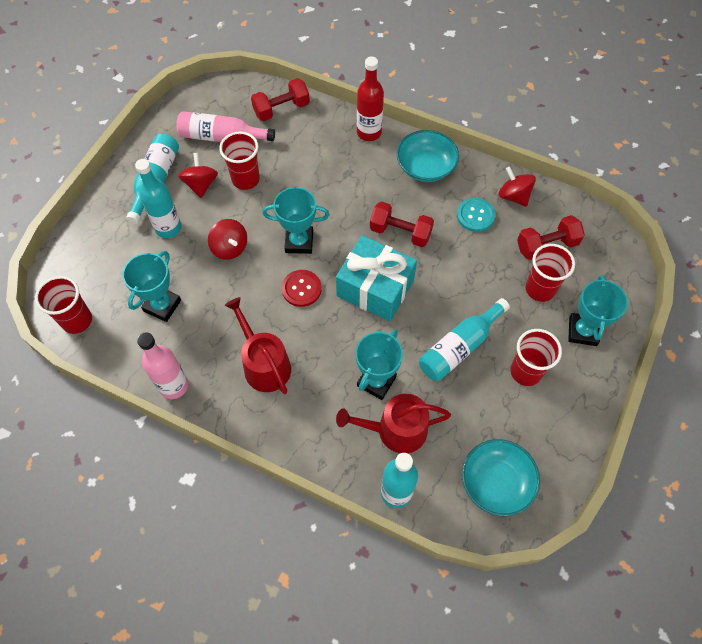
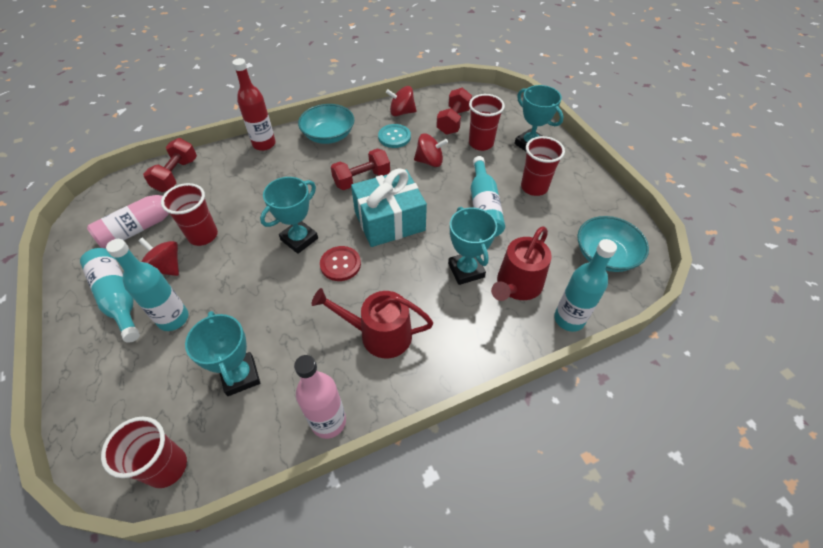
camera: 50 degrees left, 10 degrees down
(230, 247) = (248, 287): red spinning top -> red spinning top (429, 161)

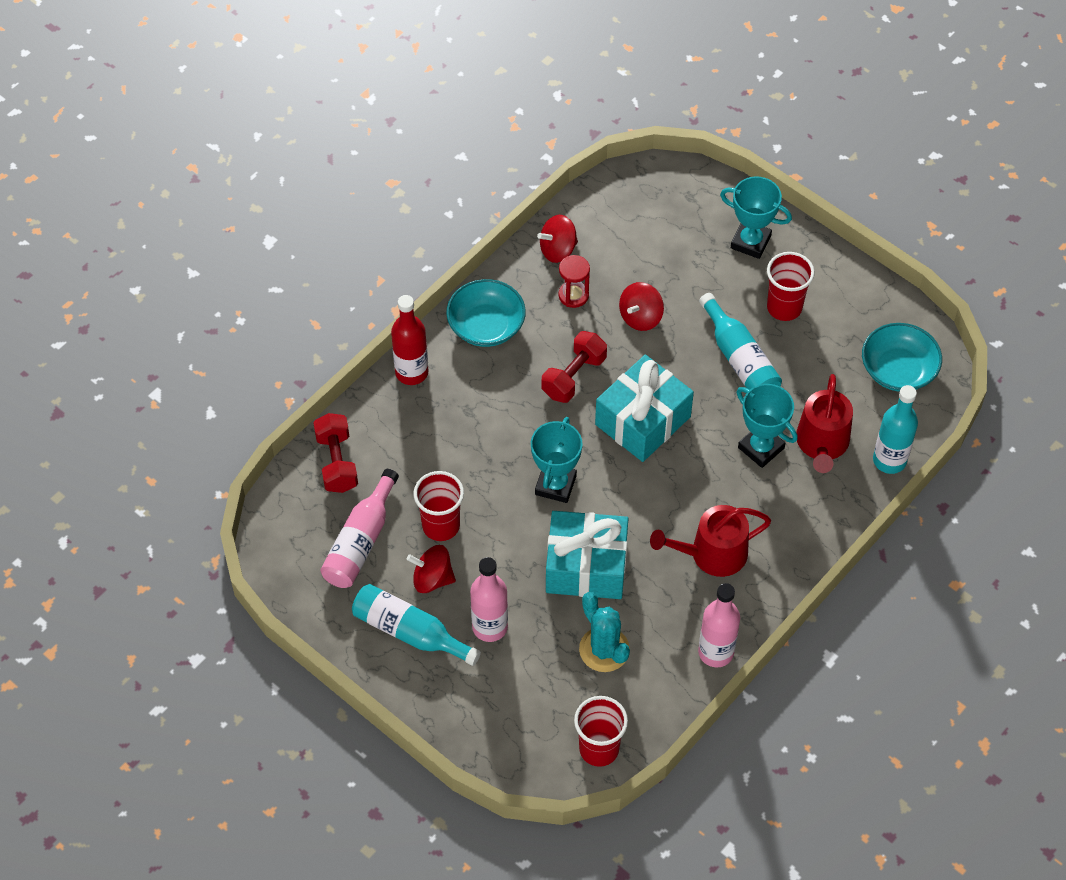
camera: 25 degrees left, 5 degrees up
(173, 319) = (490, 627): turquoise bottle -> pink bottle
(240, 376) = (604, 649): turquoise trophy -> turquoise cactus
(277, 303) = (586, 566): none -> turquoise gift
(340, 264) = (622, 496): red button -> none
(394, 137) = (573, 295): turquoise button -> red hourglass
(429, 161) = (640, 317): red spinning top -> red spinning top turned 150 degrees clockwise
(453, 121) = (634, 239): red dumbbell -> none
(481, 143) = (689, 263): red cup -> none

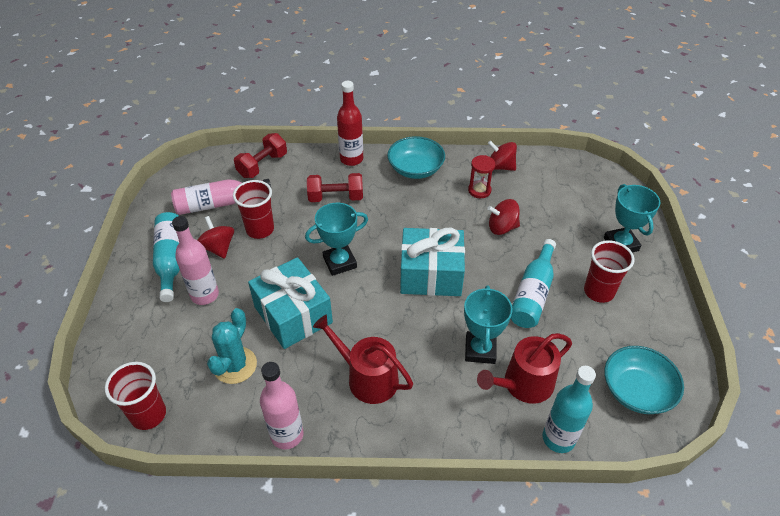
camera: 50 degrees right, 10 degrees down
(574, 376) = (425, 224): red dumbbell -> red dumbbell (336, 197)

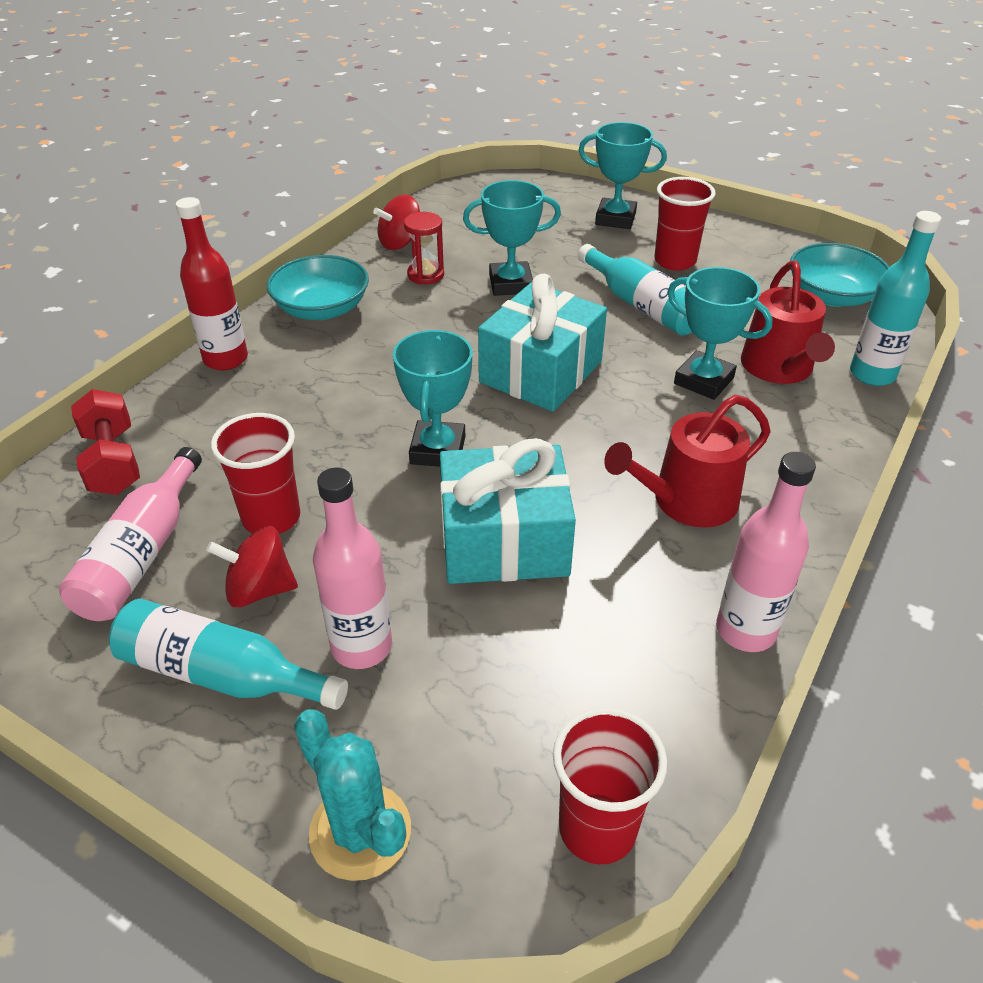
camera: 60 degrees left, 5 degrees down
(235, 365) = (562, 653): turquoise cactus -> turquoise cactus (360, 831)
(336, 197) = (293, 405): red dumbbell -> none
(502, 227) = (510, 284): red spinning top -> turquoise trophy

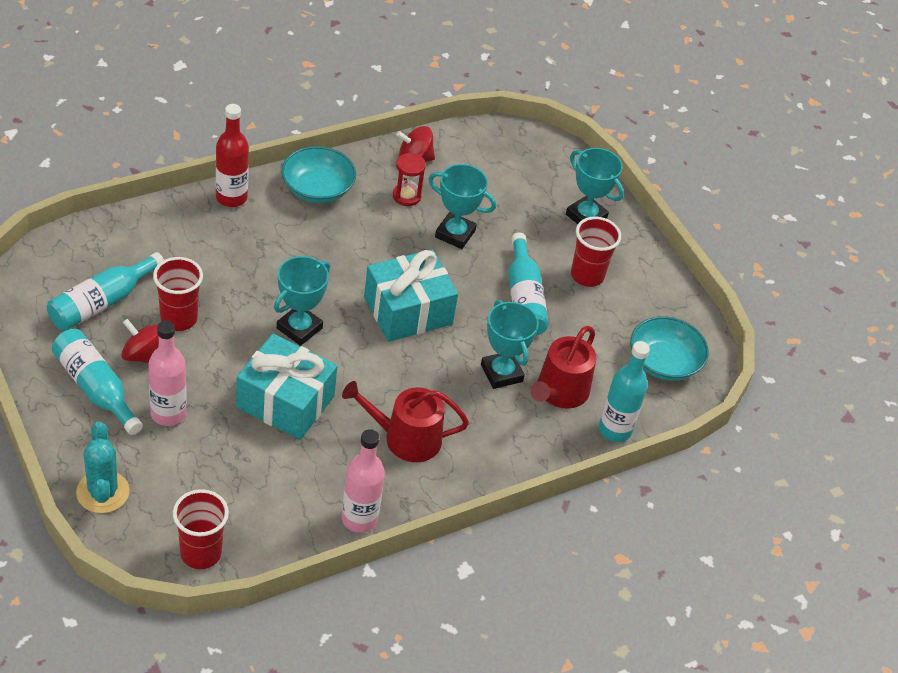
camera: 25 degrees right, 5 degrees up
(113, 462) = (123, 237): red dumbbell -> none
(142, 554) = (102, 302): pink bottle -> turquoise bottle

